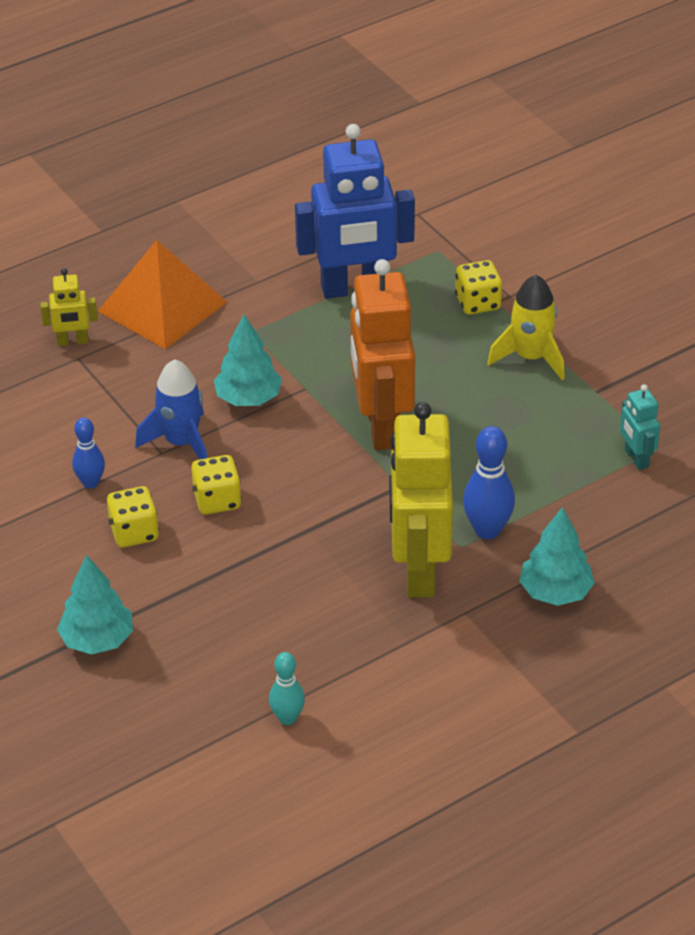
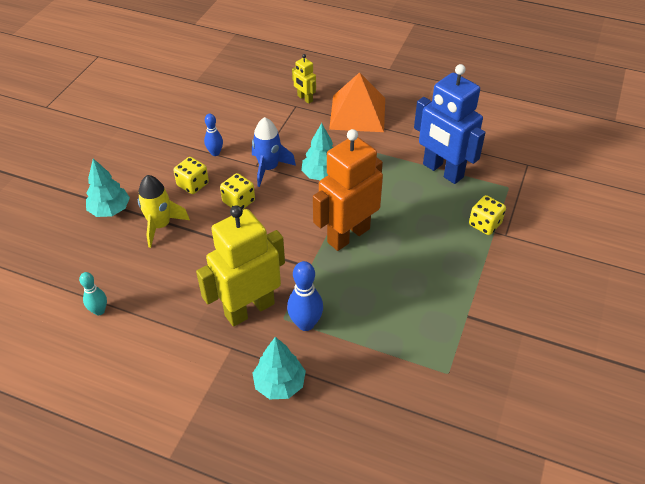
camera: 55 degrees right, 5 degrees up
(530, 357) = (465, 270): yellow rocket -> yellow rocket (160, 225)
(636, 458) = (428, 366): turquoise robot -> none

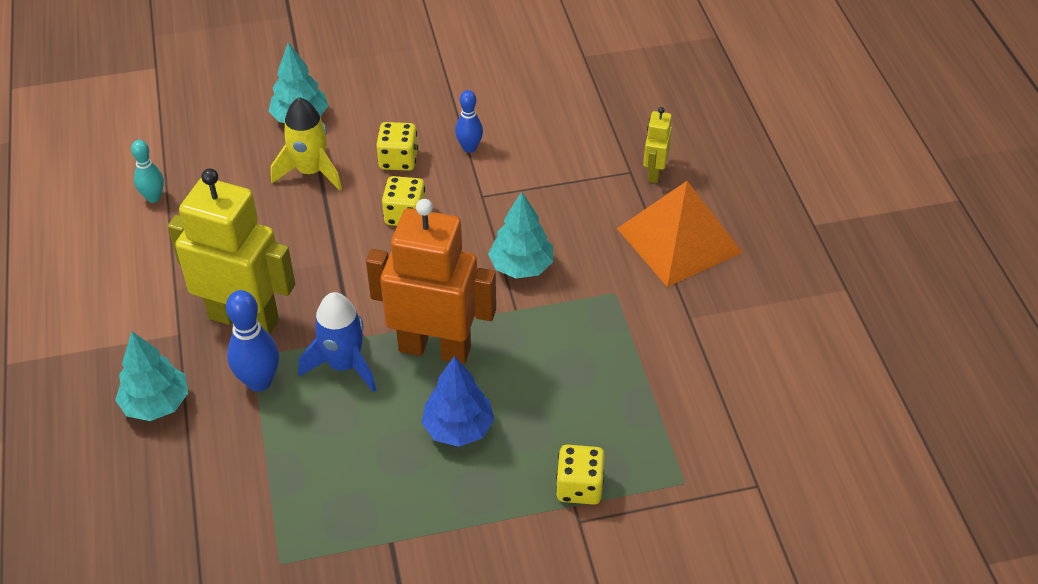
camera: 55 degrees right, 0 degrees up
(269, 168) = (487, 210): blue rocket -> blue rocket (344, 365)
(411, 252) = (458, 428): none -> blue tree
(442, 171) = (647, 389): blue robot -> none

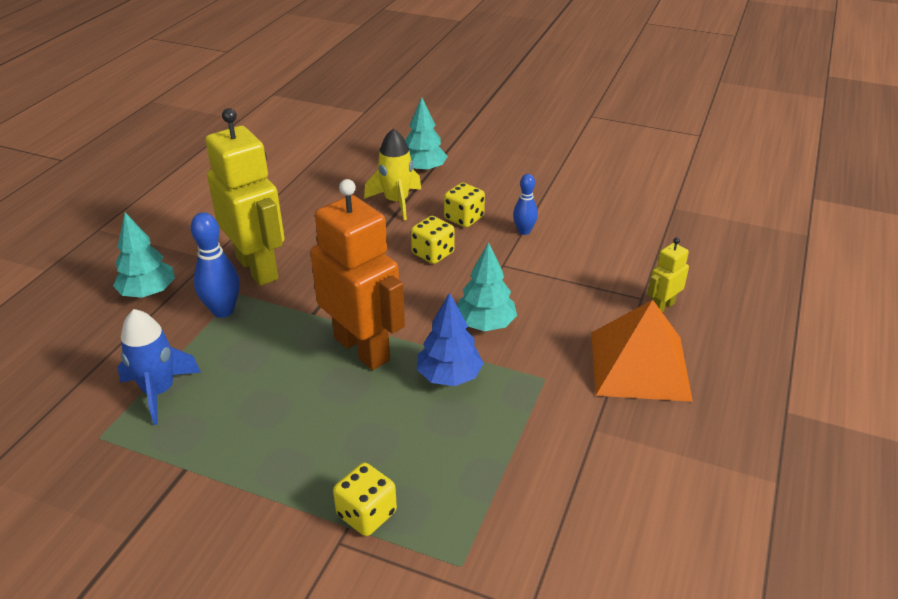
camera: 35 degrees right, 10 degrees down
(153, 197) = (284, 177): turquoise bowling pin -> none
(344, 365) = (288, 328): blue rocket -> blue rocket (159, 391)
(458, 428) = (320, 413): blue tree -> blue tree (449, 376)

